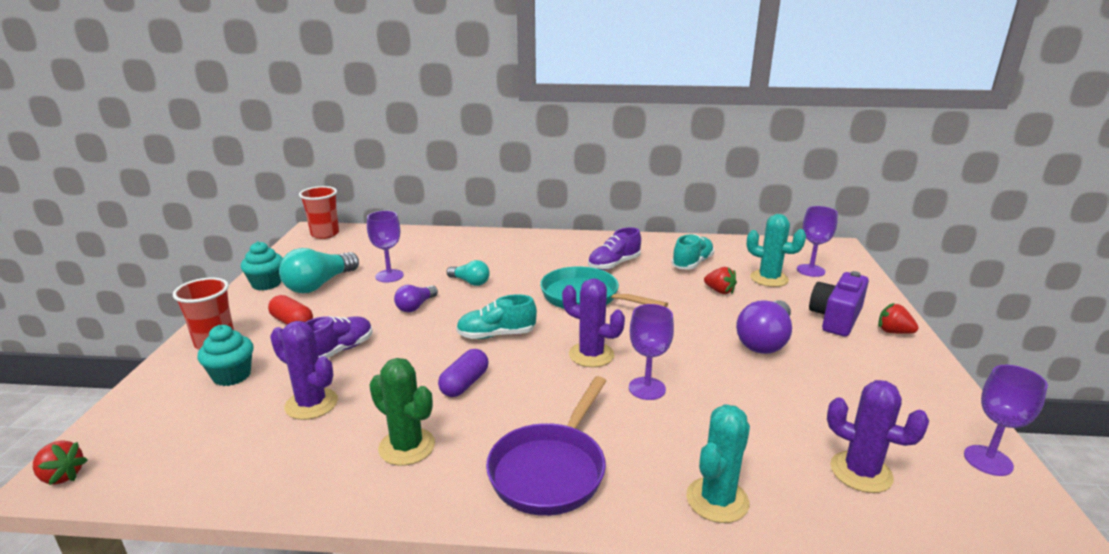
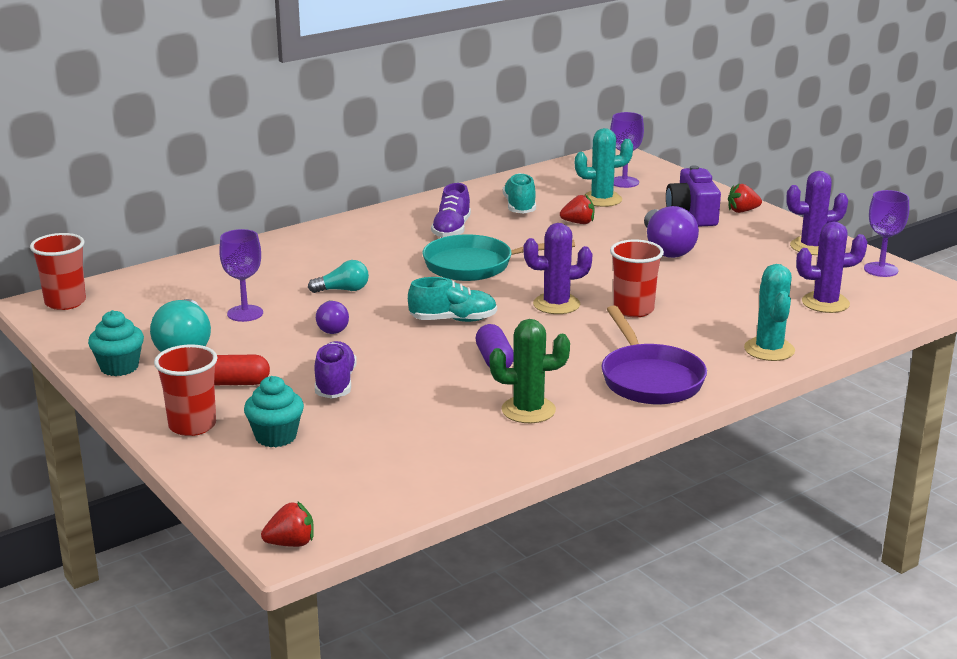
camera: 40 degrees left, 0 degrees up
(311, 404) = (396, 421): purple cactus -> purple cactus (812, 247)
(496, 335) = (453, 320): turquoise shoe -> turquoise shoe turned 135 degrees counterclockwise
(647, 388) = (633, 310): purple goblet -> red cup

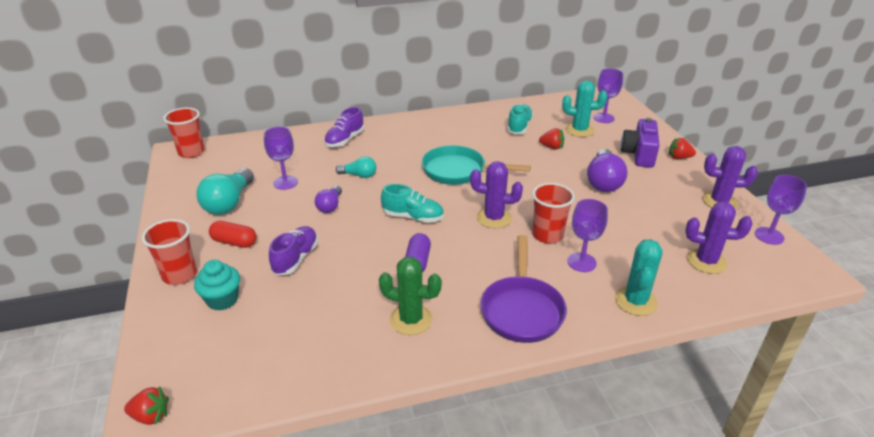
camera: 20 degrees right, 10 degrees up
(119, 367) = (178, 212): turquoise cupcake -> none
(451, 230) = (462, 138): purple shoe -> purple shoe (345, 140)
(689, 327) = (581, 262): none -> purple goblet

